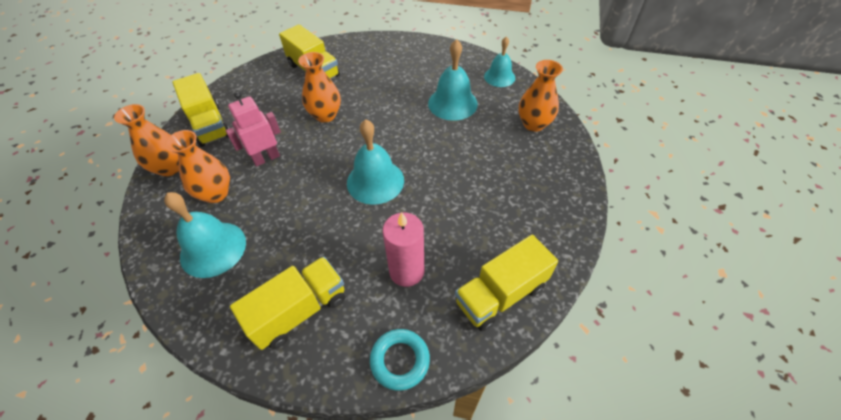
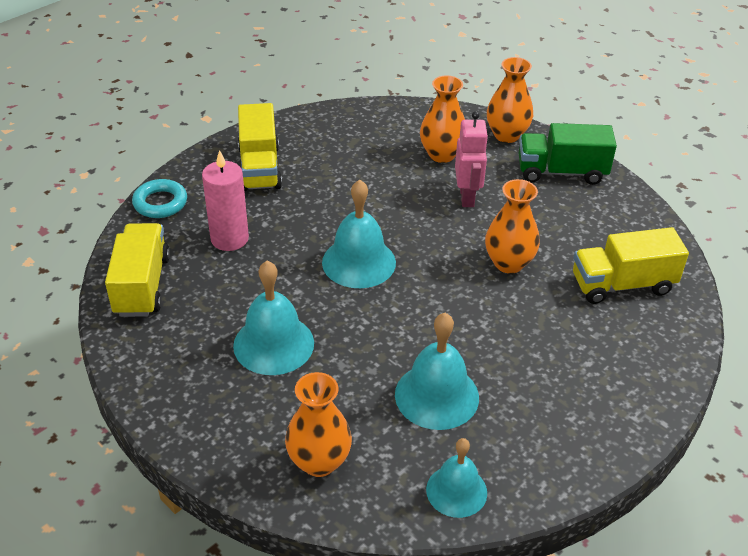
camera: 120 degrees right, 10 degrees down
(210, 125) = (561, 172): yellow truck -> green truck
(213, 249) = (372, 140): turquoise bell -> turquoise bell (273, 344)

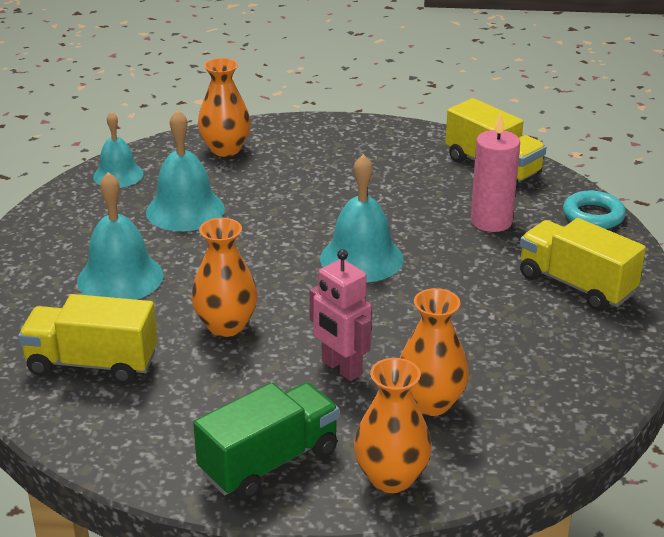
camera: 140 degrees right, 10 degrees down
(273, 344) = (343, 182): turquoise bell -> turquoise bell (120, 278)
(622, 284) = (92, 363): yellow truck -> yellow truck turned 120 degrees counterclockwise

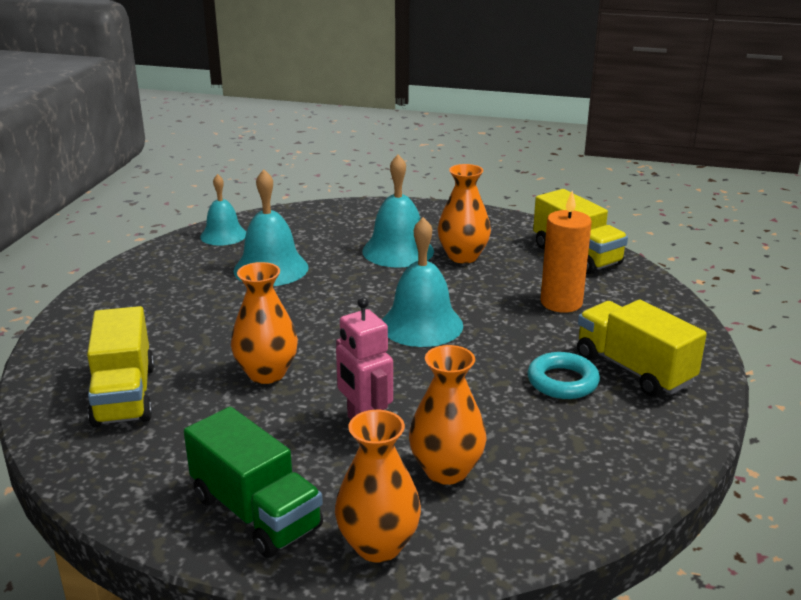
camera: 10 degrees right, 5 degrees down
(92, 363) = (124, 395): yellow truck -> yellow truck turned 120 degrees counterclockwise
(120, 278) = (186, 321): turquoise bell -> turquoise bell (398, 251)
(225, 149) = (328, 222): orange vase -> orange vase (463, 256)
(269, 462) = (256, 512): green truck -> green truck turned 75 degrees clockwise
(491, 221) = (561, 303): pink candle -> orange candle
(593, 216) = (667, 306): turquoise ring -> turquoise ring (562, 381)

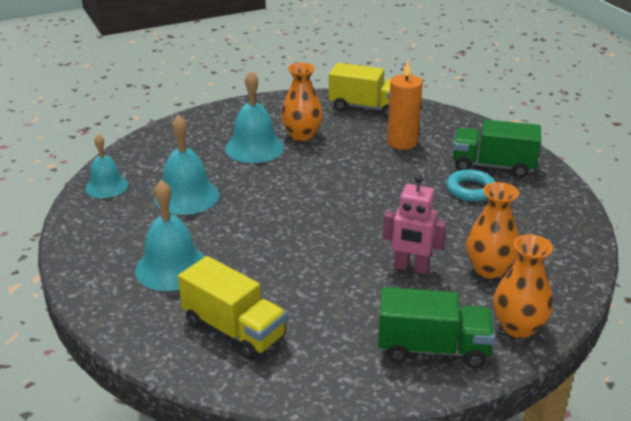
camera: 40 degrees left, 5 degrees up
(267, 373) = (303, 267): orange vase -> none
(421, 325) = (346, 191): turquoise bell -> turquoise bell (172, 267)
(633, 369) = (493, 166): yellow truck -> green truck

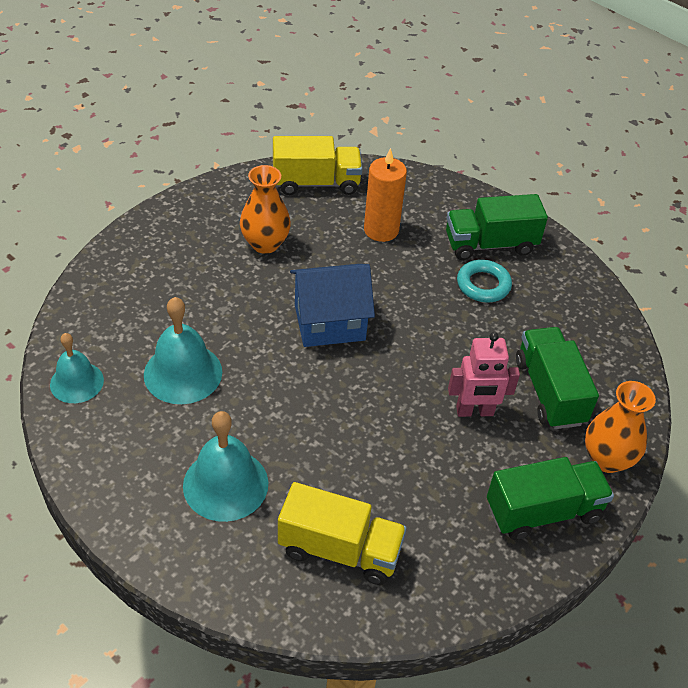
camera: 25 degrees left, 15 degrees up
(254, 148) = (220, 276): turquoise bell -> none
(322, 189) = (329, 322): none -> blue house
(489, 269) = (549, 392): orange vase -> green truck

